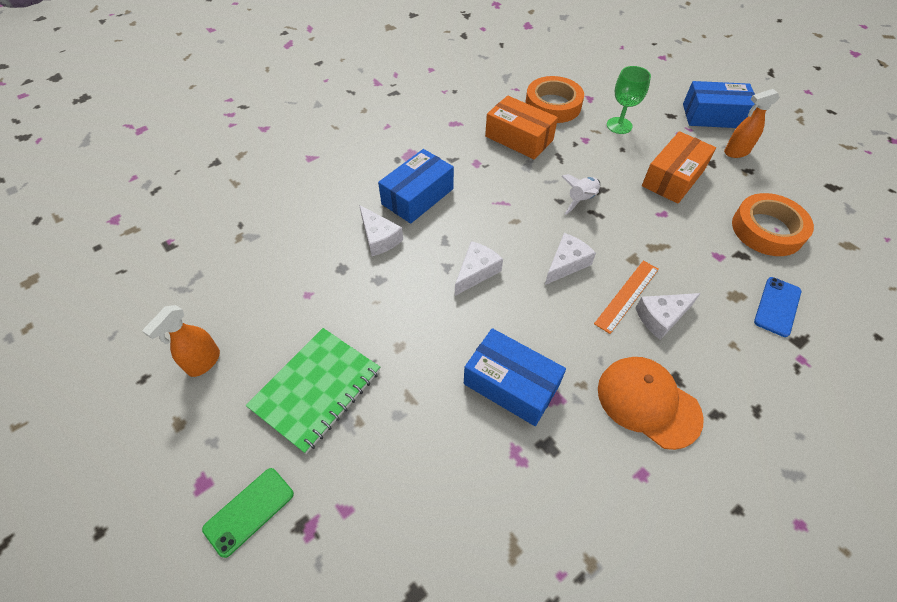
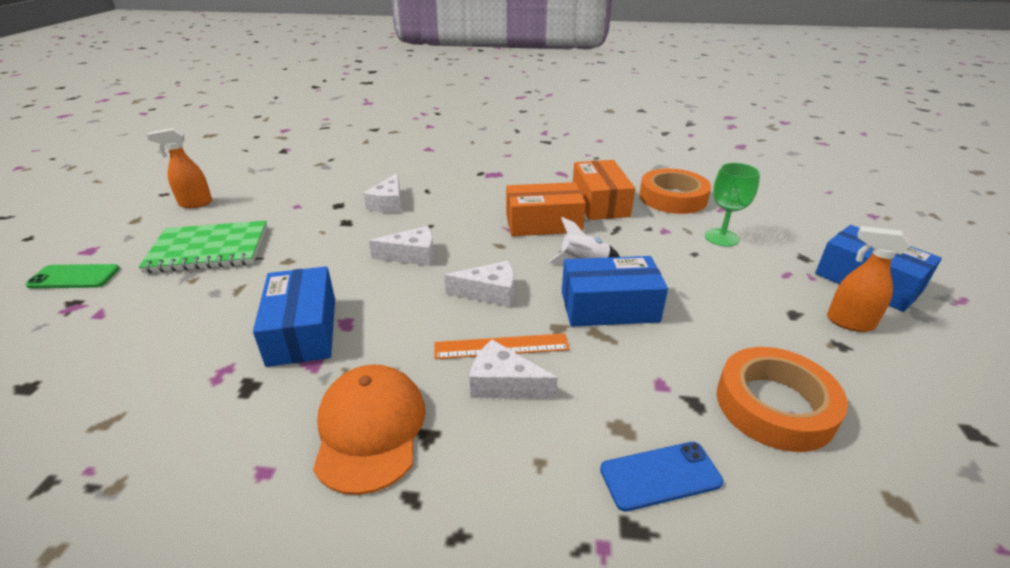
camera: 45 degrees right, 20 degrees down
(417, 196) = (455, 196): blue box -> blue box (609, 307)
(673, 178) = (717, 299): orange box -> orange box (543, 223)

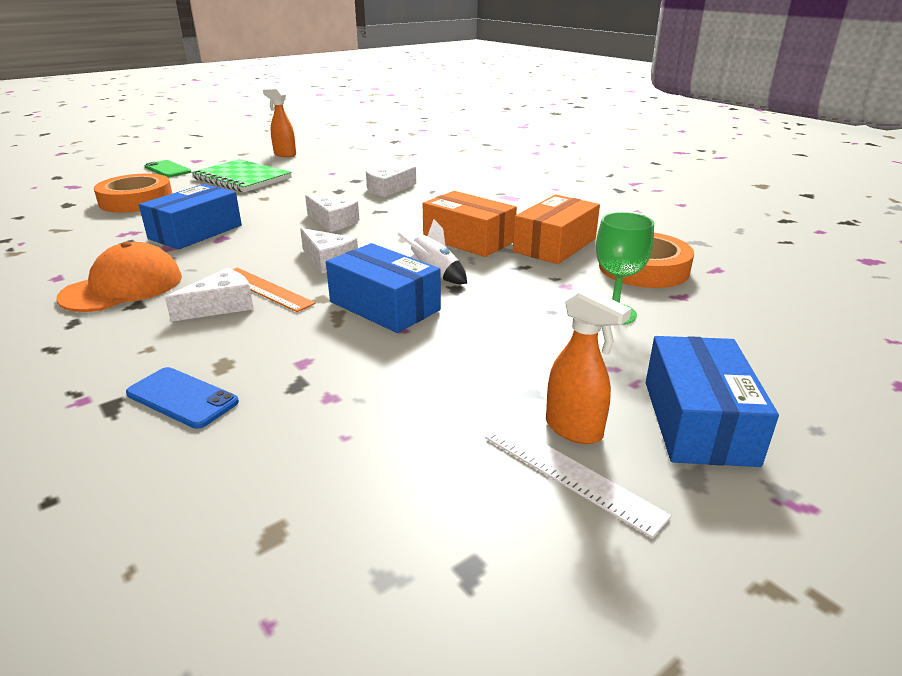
camera: 45 degrees right, 5 degrees down
(504, 384) = (221, 306): white cheese -> white cheese turned 75 degrees clockwise
(774, 405) = (346, 424): orange tape -> orange tape (136, 200)
(849, 322) = (574, 430): orange spray bottle -> orange spray bottle turned 150 degrees clockwise
(896, 349) = (571, 474): none -> white ruler

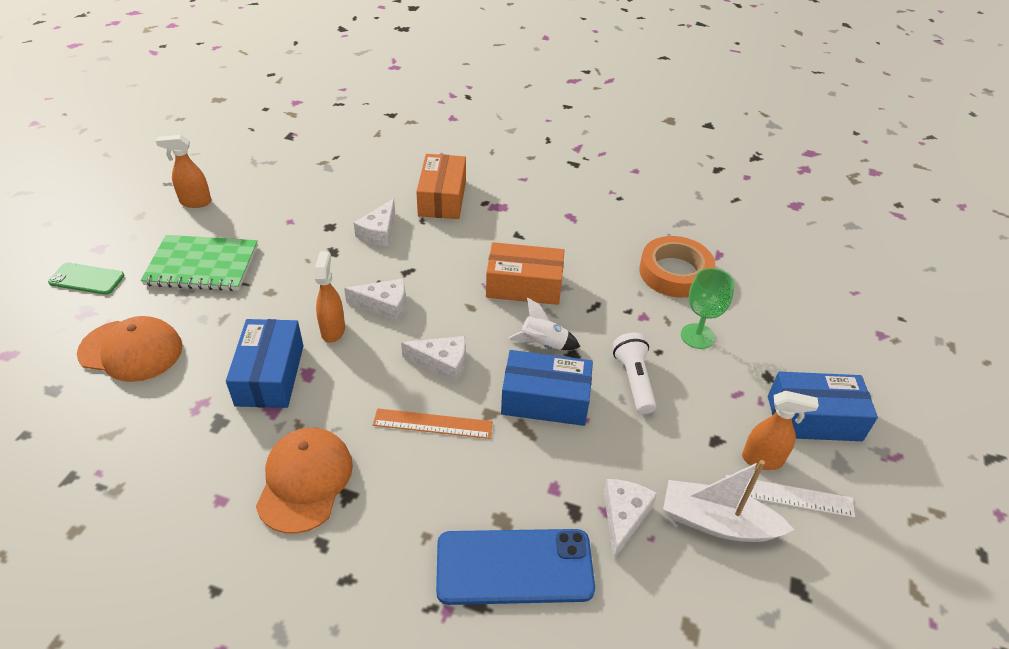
camera: 35 degrees left, 15 degrees up
(136, 200) = (131, 350): orange tape -> orange cap
(182, 398) = (514, 567): blue phone -> blue phone, size x1.73
(221, 306) = (422, 461): white cheese -> white cheese (623, 517)
(275, 224) = (333, 330): none -> orange spray bottle
(440, 457) = (717, 522): none -> white boat
(494, 321) = (634, 381): none -> white flashlight
(555, 245) = (593, 267): orange box -> orange box (442, 198)
(698, 421) = (814, 418): blue box -> blue box turned 60 degrees counterclockwise

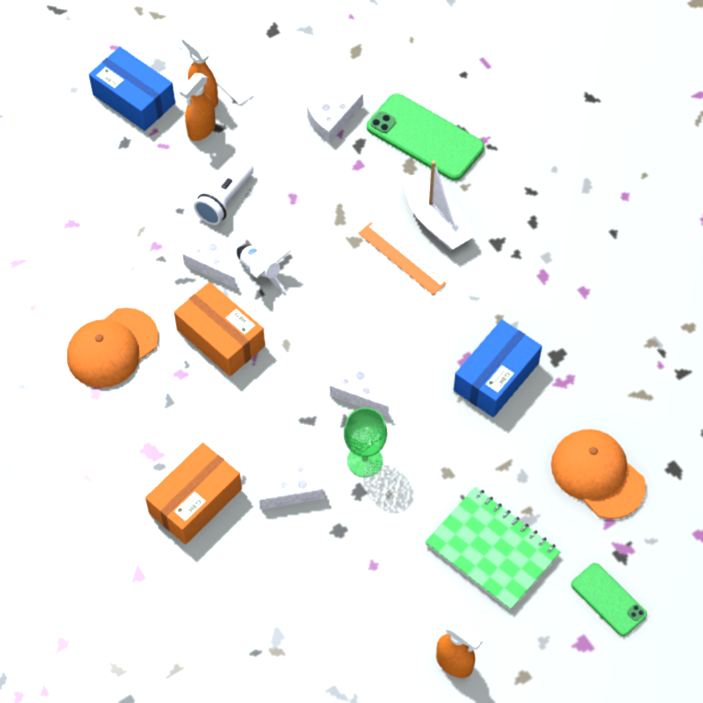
camera: 140 degrees left, 15 degrees up
(305, 481) = (519, 270): orange cap -> orange cap (112, 348)
(333, 330) = (418, 392): orange spray bottle -> orange spray bottle (201, 130)
(442, 363) = (354, 304): white cheese -> white cheese (211, 264)
(514, 567) = (425, 137): blue phone -> green phone
(545, 399) = (304, 226): blue box -> none
(675, 272) = (78, 269): orange tape -> none
(697, 336) = (134, 203): green goblet -> green goblet (364, 461)
(717, 522) = (278, 85): white boat -> white boat (436, 221)

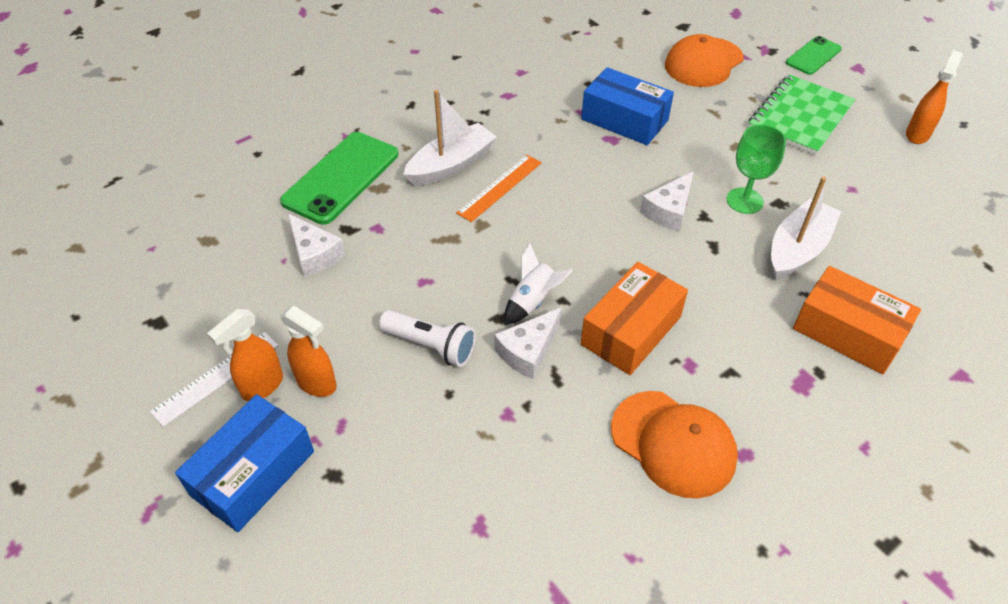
camera: 95 degrees left, 10 degrees down
(296, 489) = (797, 249): white cheese -> white boat

